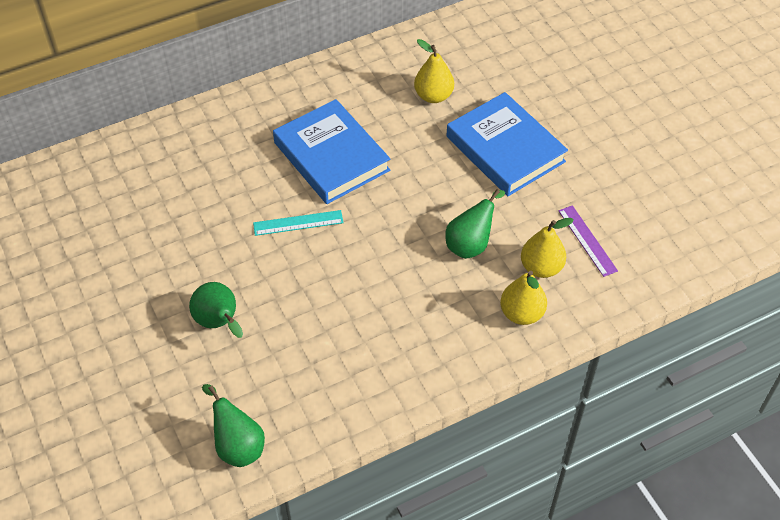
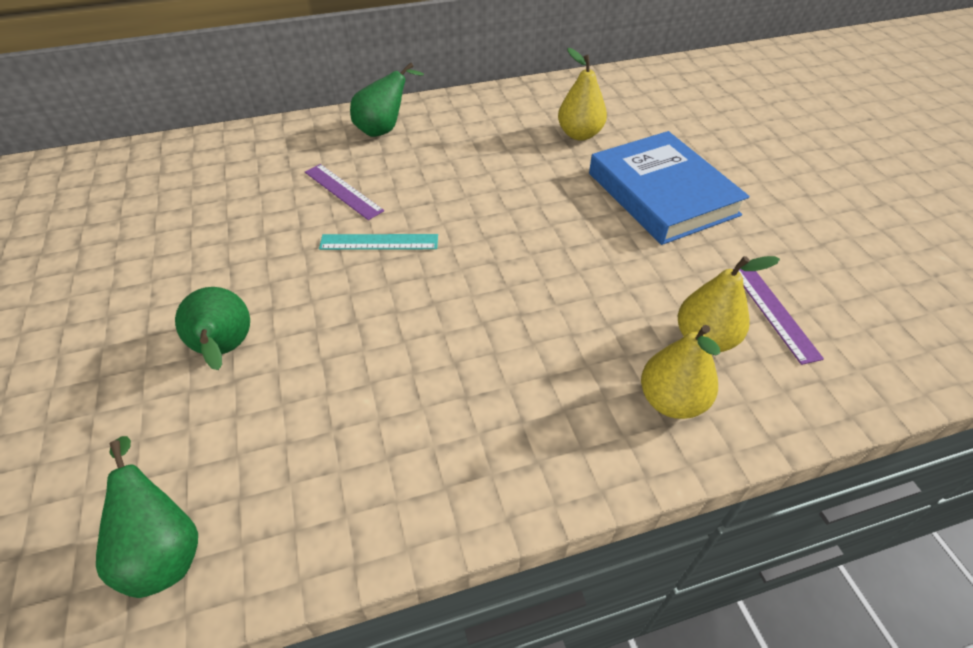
camera: 10 degrees right, 5 degrees down
(254, 180) = (343, 191): none -> purple ruler
(331, 156) = (443, 178): blue book -> none
(470, 244) = (603, 295): green pear -> green pear (384, 129)

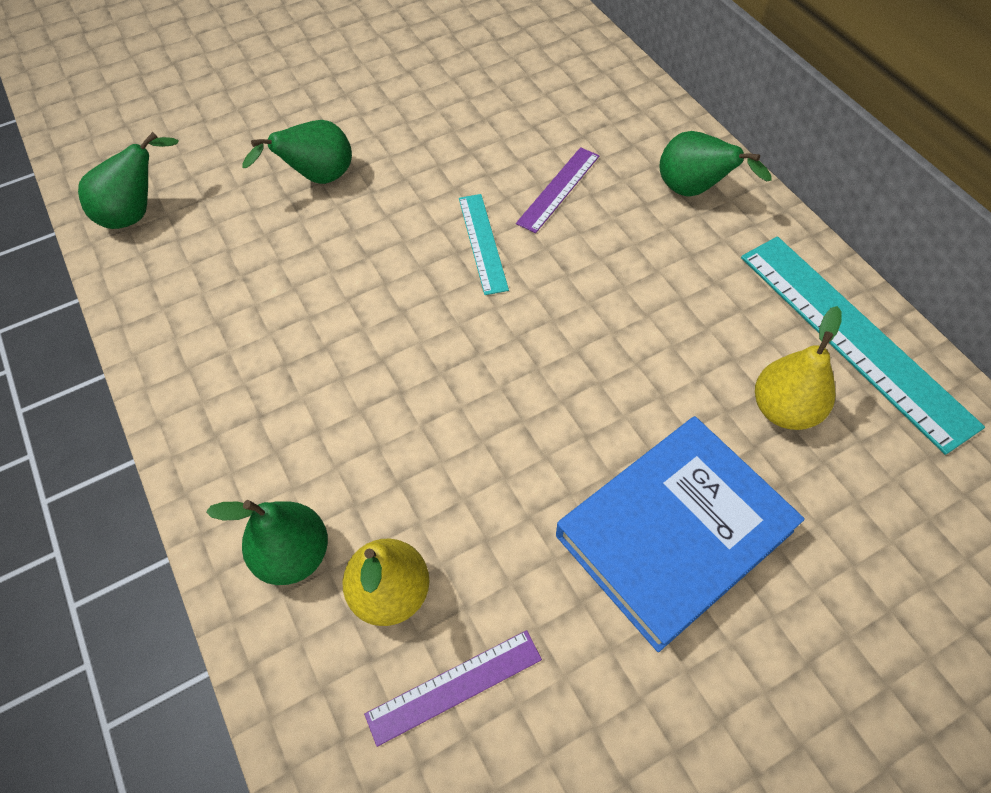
camera: 80 degrees right, 10 degrees up
(533, 100) = (852, 337): none -> turquoise ruler
(671, 401) = (294, 555): yellow pear -> green pear

